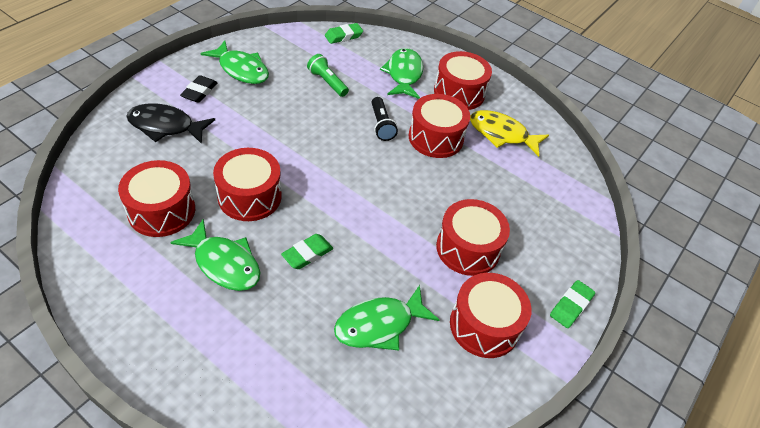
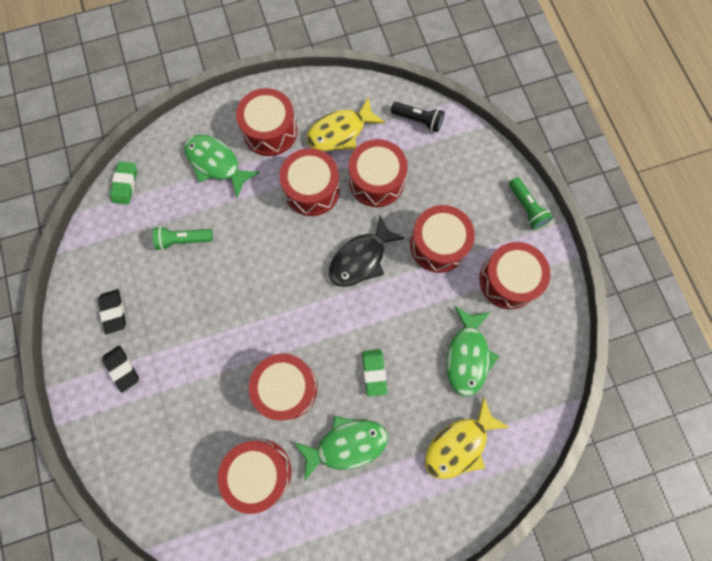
camera: 50 degrees left, 25 degrees up
(165, 126) = (152, 423): black fish -> black fish (361, 258)
(241, 69) = (114, 312): green fish -> black eraser
(283, 361) = (459, 444): none -> yellow fish
(381, 125) = (269, 226): black flashlight -> black flashlight (418, 120)
(483, 176) = (376, 181): none -> red drum
(571, 306) = (526, 208): green eraser -> green flashlight

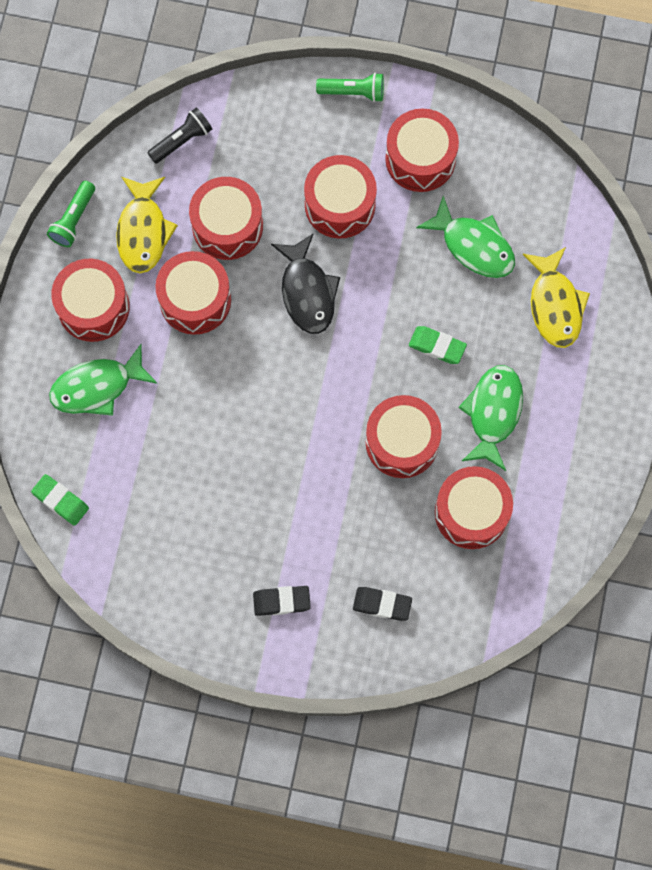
camera: 60 degrees left, 0 degrees up
(114, 312) = (211, 582): black eraser -> black eraser (382, 604)
(183, 240) = (170, 468): green flashlight -> green flashlight (73, 220)

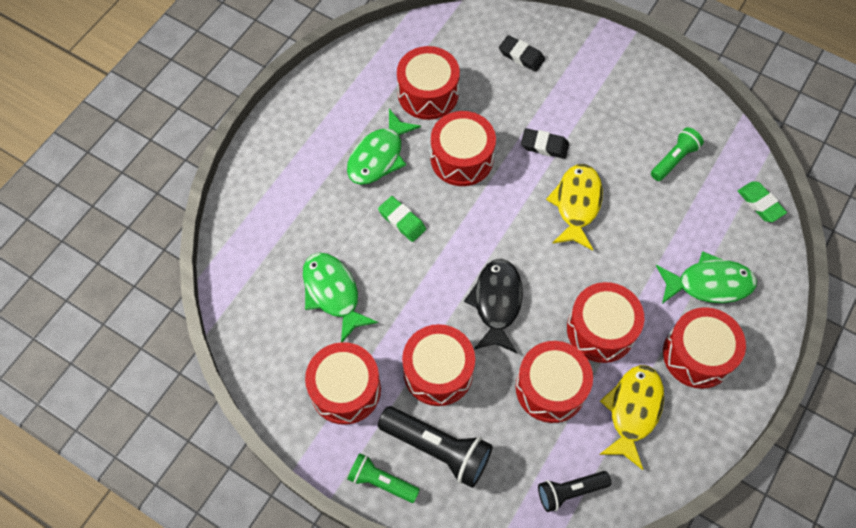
camera: 160 degrees left, 10 degrees down
(73, 220) = (699, 446): green flashlight -> green flashlight (674, 159)
(281, 601) = (597, 80): black eraser -> black eraser (544, 146)
(313, 136) = (438, 449): none -> black flashlight
(555, 305) = (288, 221): yellow fish -> yellow fish (577, 204)

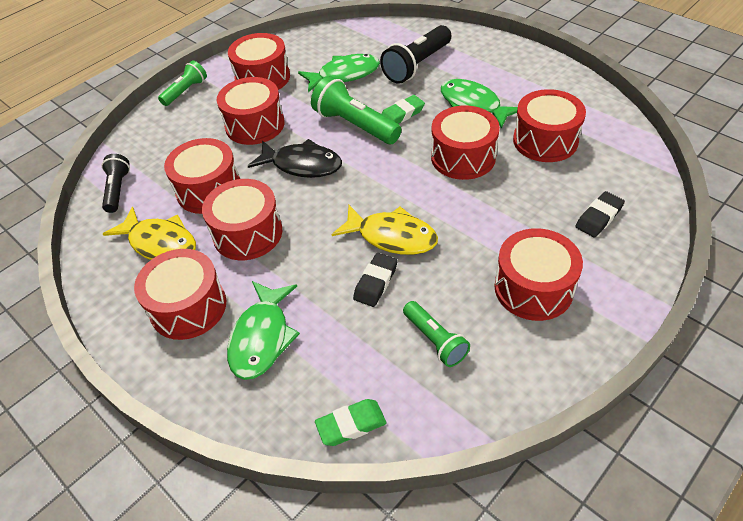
camera: 105 degrees right, 15 degrees down
(425, 264) = (355, 125): none -> green flashlight
(438, 449) = (193, 120): black flashlight -> black flashlight (417, 65)
(544, 146) = (471, 221): black eraser -> black eraser (376, 282)
(607, 99) = (533, 288): none -> red drum

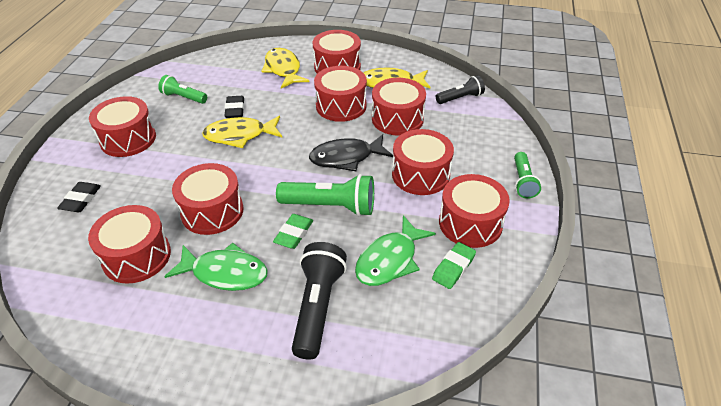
camera: 145 degrees right, 5 degrees down
(118, 190) = (460, 98): black flashlight -> black flashlight turned 75 degrees counterclockwise
(262, 337) = (283, 69): green fish -> yellow fish
(351, 425) = (212, 59): green eraser -> green eraser (453, 268)

